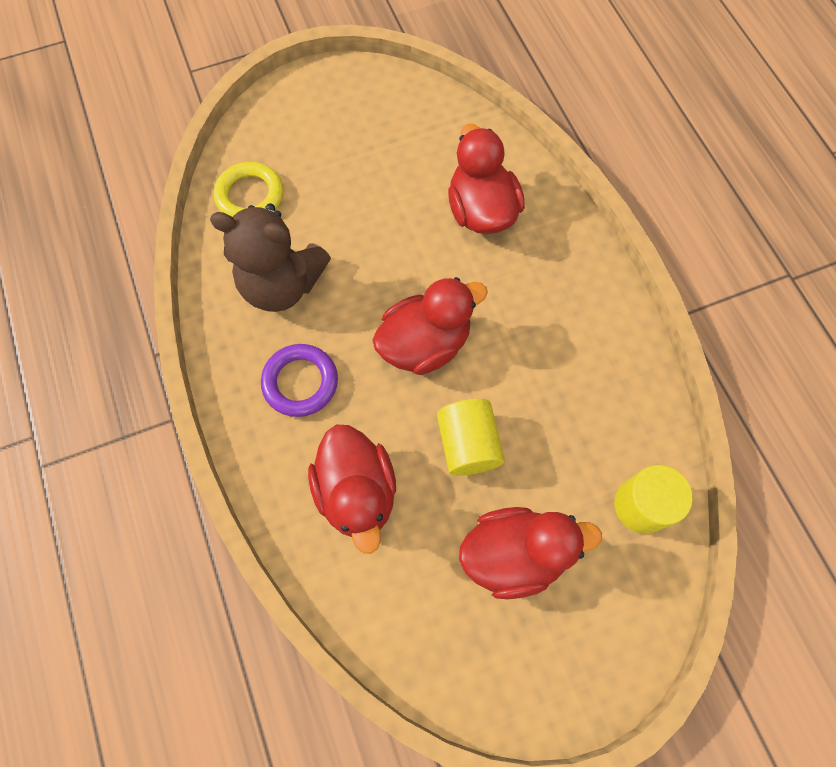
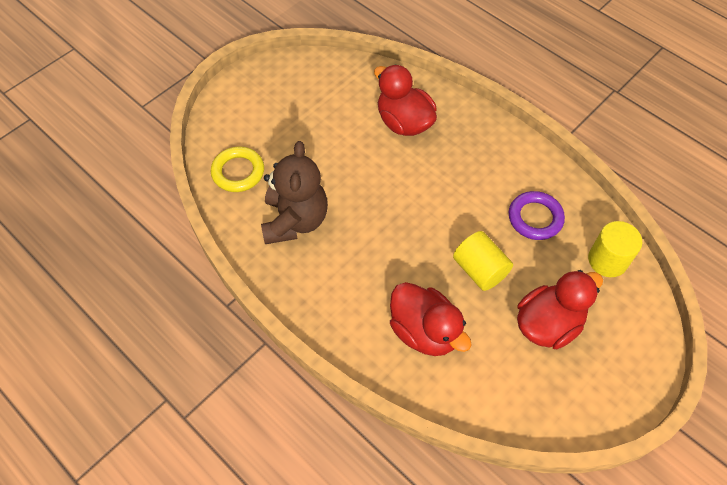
camera: 25 degrees left, 10 degrees down
(282, 284) = (295, 221): brown teddy bear -> brown teddy bear turned 75 degrees counterclockwise
(300, 382) = (345, 278): purple ring -> purple ring (535, 218)
(425, 344) = (415, 219): red duck -> none

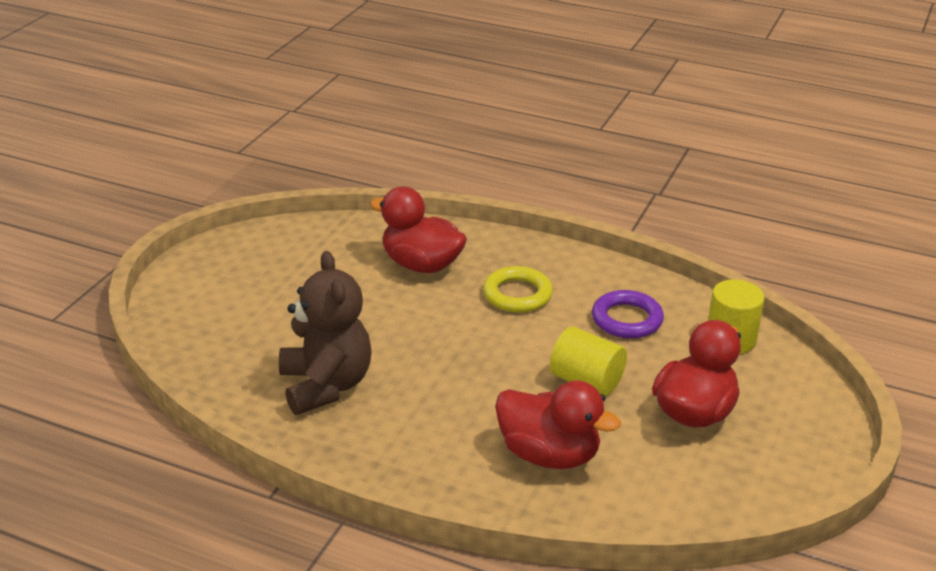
camera: 20 degrees left, 25 degrees down
(238, 172) = (224, 354): yellow ring -> yellow ring (517, 294)

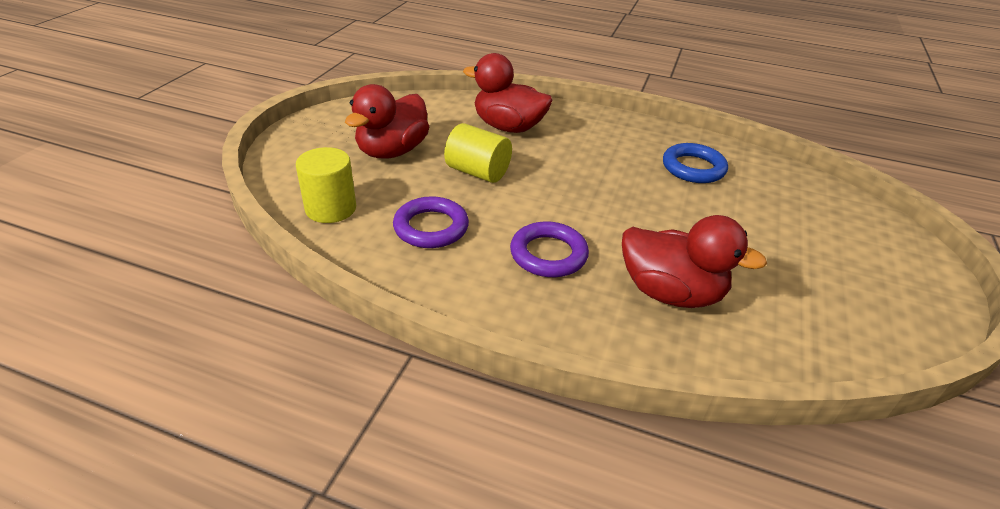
camera: 175 degrees right, 5 degrees up
(326, 386) = (693, 168): brown teddy bear -> blue ring
(517, 294) = (548, 254): yellow ring -> purple ring

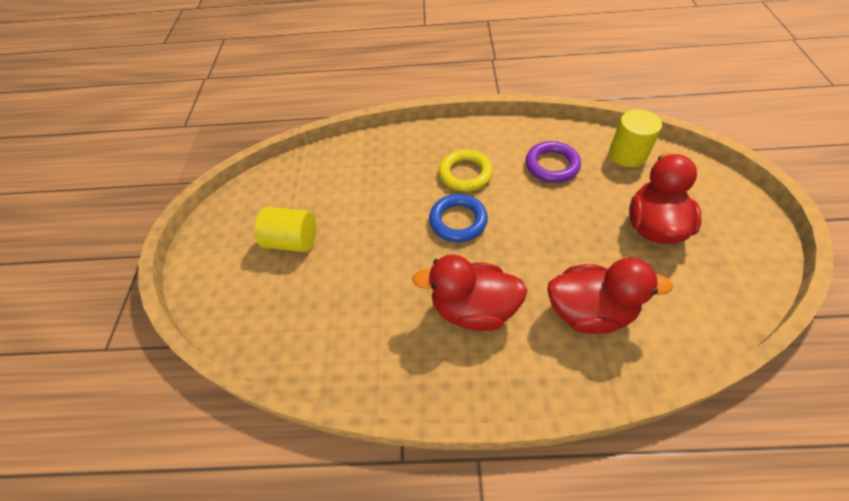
camera: 165 degrees right, 15 degrees up
(478, 172) = (565, 230): yellow cylinder -> yellow cylinder (292, 241)
(548, 254) = (465, 174): purple ring -> yellow ring
(670, 293) = (381, 174): red duck -> red duck (473, 309)
(693, 168) = (381, 321): blue ring -> blue ring (458, 221)

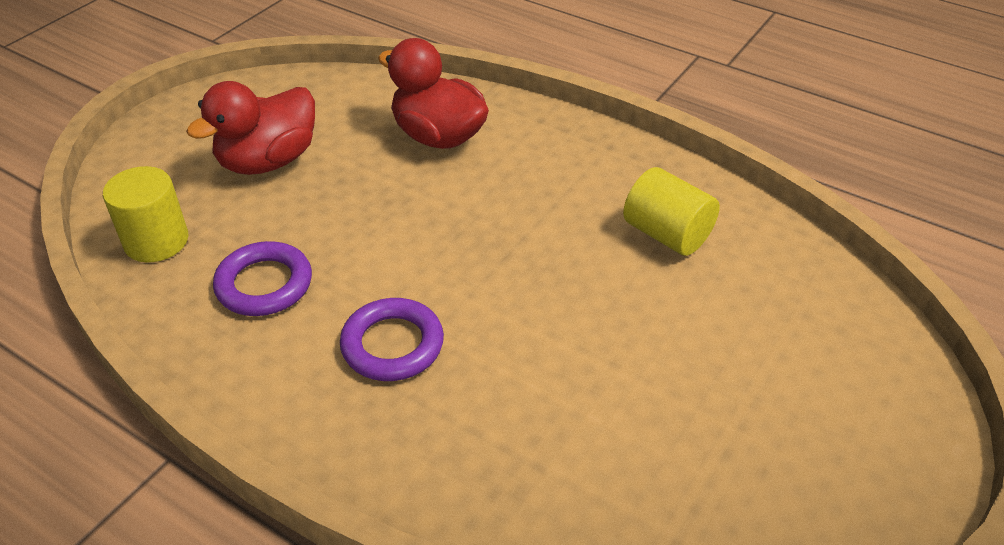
camera: 150 degrees left, 10 degrees down
(292, 241) = (743, 391): yellow cylinder -> yellow cylinder (667, 234)
(458, 221) = (475, 285): blue ring -> none
(465, 174) = (392, 345): yellow ring -> purple ring
(473, 309) = (551, 192): red duck -> none

